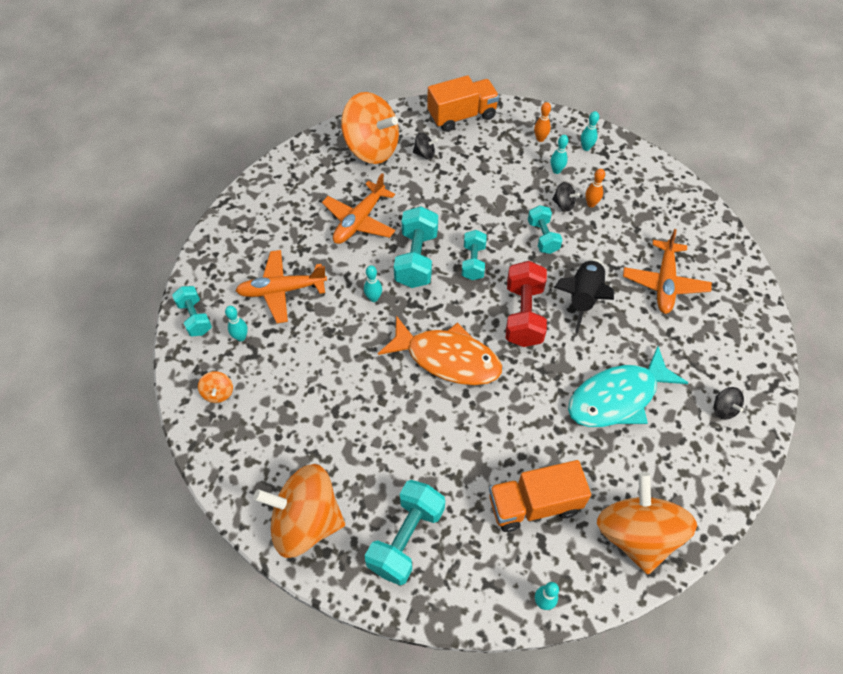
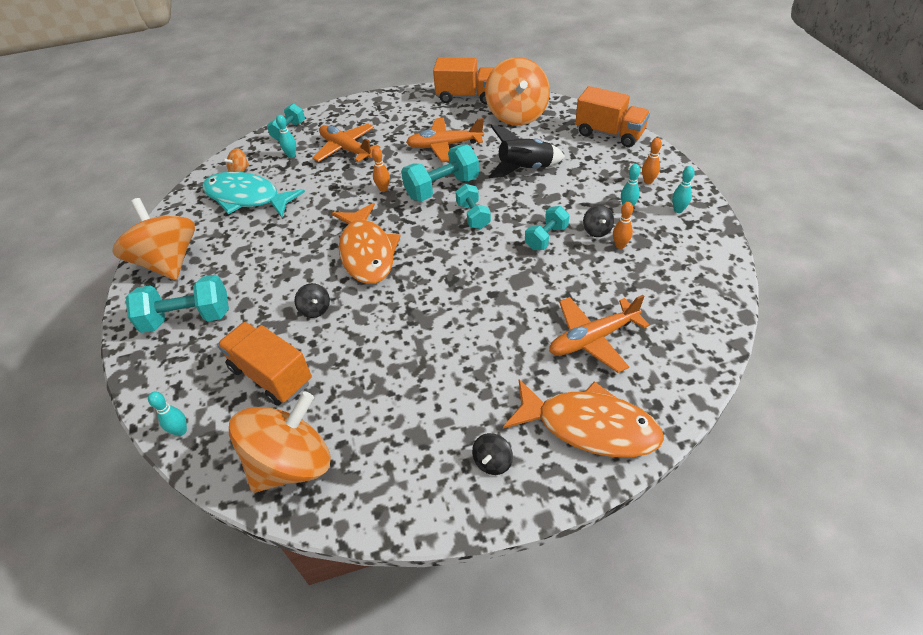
camera: 55 degrees right, 10 degrees down
(303, 159) = (467, 96): none -> orange truck
(373, 298) = (383, 189): turquoise bowling pin -> orange bowling pin
(424, 154) = (546, 138): black spinning top -> black spinning top (315, 309)
(473, 262) = (473, 216): turquoise dumbbell -> turquoise dumbbell turned 75 degrees counterclockwise
(523, 315) = (453, 269): red dumbbell -> none
(583, 298) = (511, 294): black rocket -> black rocket (525, 169)
(617, 397) = (428, 373): turquoise fish -> turquoise fish (247, 198)
(734, 337) = (589, 426): none -> orange fish

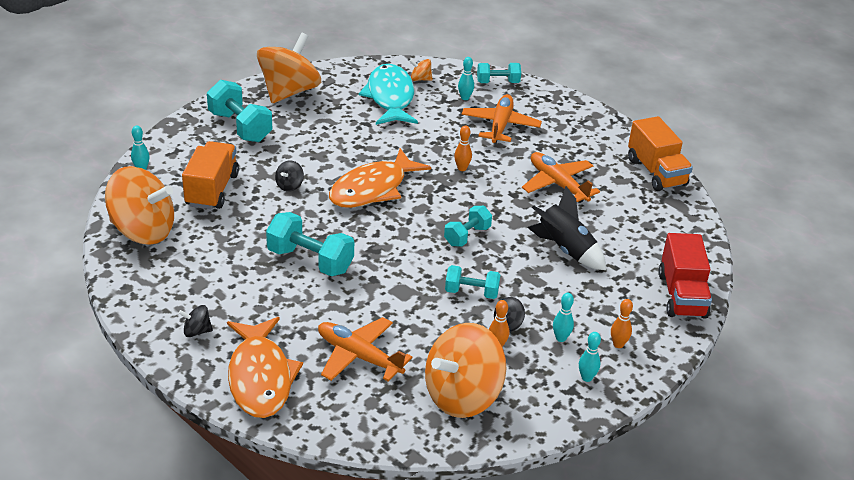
camera: 55 degrees right, 10 degrees down
(442, 188) = (491, 204): turquoise dumbbell -> turquoise dumbbell (310, 260)
(517, 115) = (655, 217): orange spinning top -> orange spinning top (462, 396)
(609, 133) = (682, 295): orange truck -> red truck

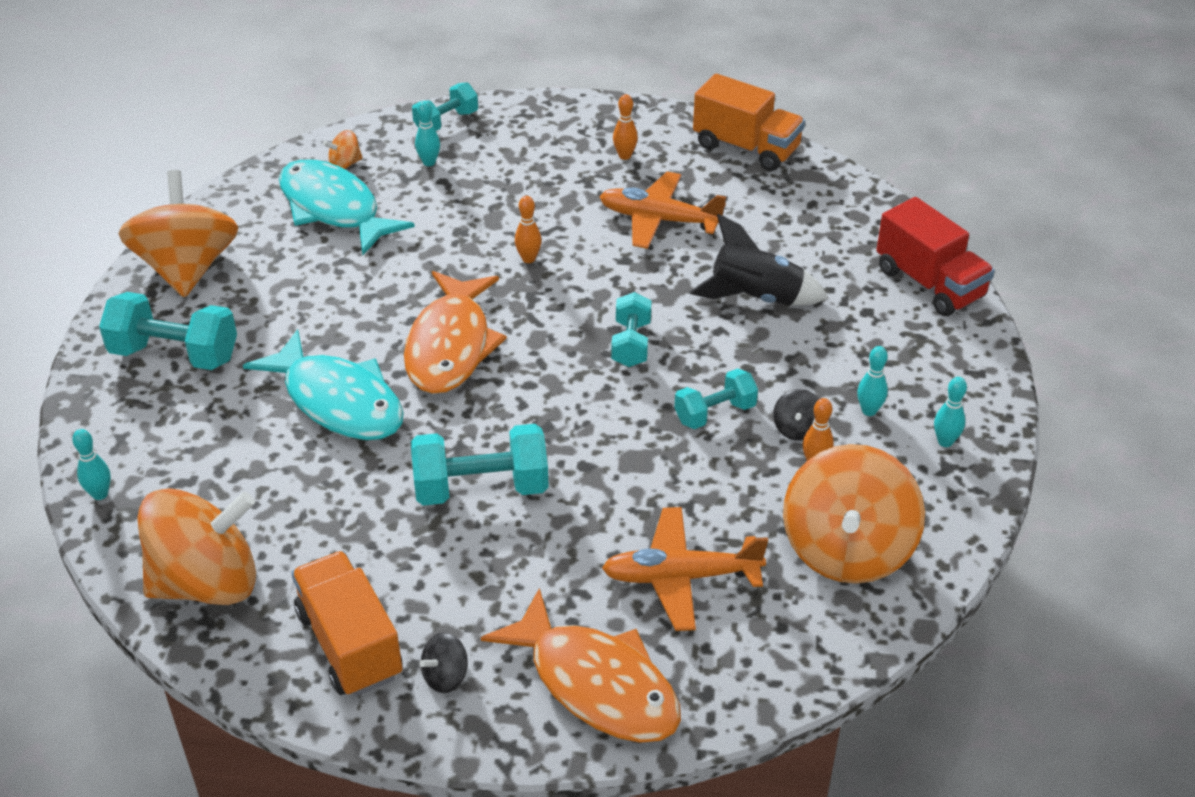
camera: 35 degrees left, 5 degrees up
(212, 190) = (238, 466): orange truck -> orange truck (349, 644)
(289, 186) = (338, 401): black spinning top -> turquoise fish
(500, 125) = (511, 178): orange plane -> none
(618, 344) = (932, 381): orange bowling pin -> orange bowling pin (625, 156)

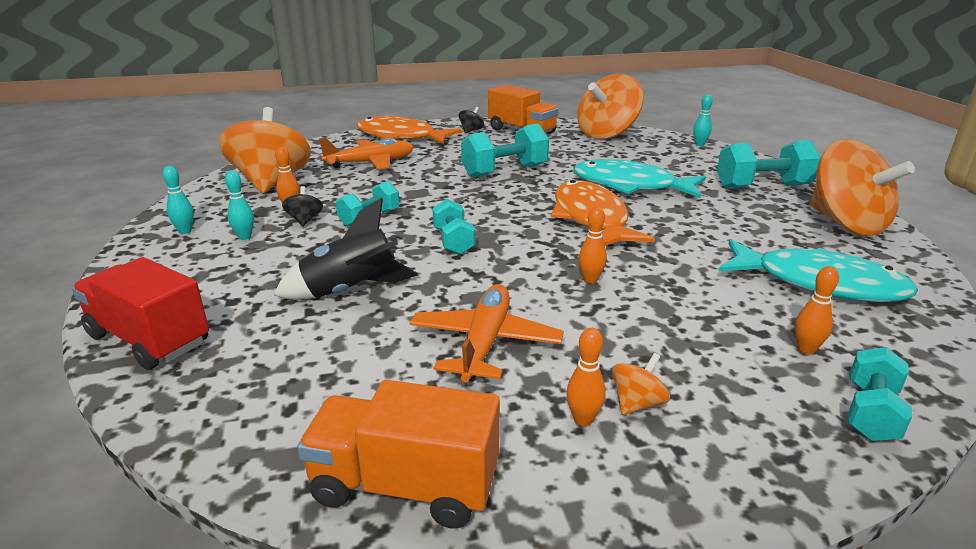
camera: 160 degrees right, 15 degrees down
(345, 164) = (885, 326): orange spinning top -> orange spinning top (637, 403)
(429, 162) = (806, 349): turquoise bowling pin -> orange bowling pin
(659, 220) = (485, 342): orange plane -> orange plane turned 75 degrees counterclockwise

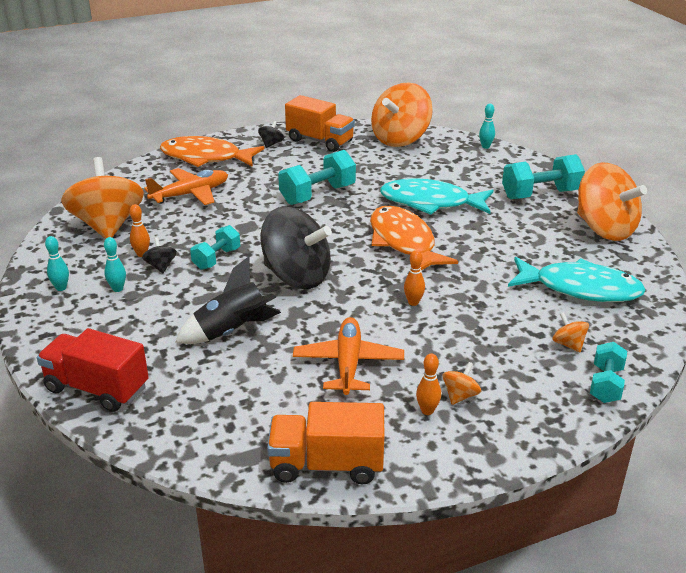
camera: 10 degrees left, 5 degrees up
(453, 241) = (296, 276): turquoise dumbbell -> black spinning top
(806, 349) = (568, 344): orange bowling pin -> orange spinning top

